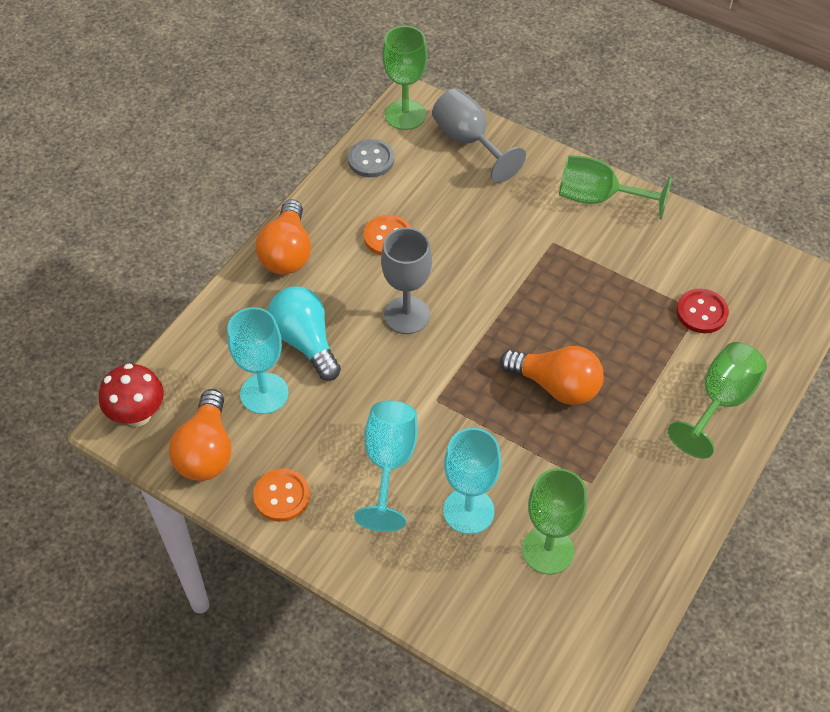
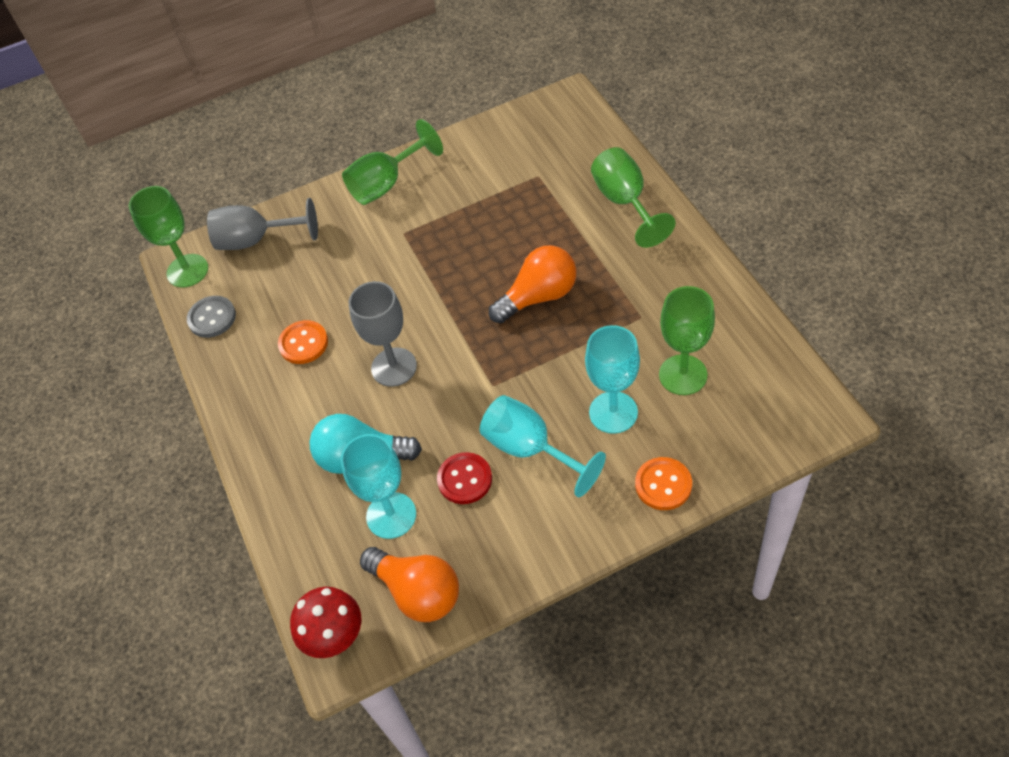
camera: 50 degrees left, 0 degrees up
(282, 496) = (507, 549): orange button -> orange button (663, 485)
(287, 252) = (255, 428): orange light bulb -> none
(701, 312) = (540, 174): red button -> red button (465, 479)

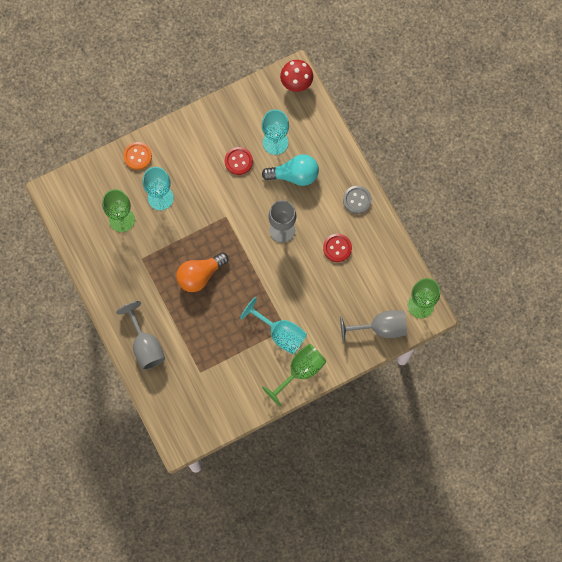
camera: 170 degrees right, 20 degrees up
(212, 318) = (397, 268): grey button -> grey button (357, 200)
(303, 343) = (337, 248): orange button -> red button
(417, 592) = (259, 104): orange light bulb -> none
(530, 449) = (204, 177): turquoise goblet -> turquoise goblet (280, 333)
(625, 202) = (145, 345): green goblet -> grey goblet

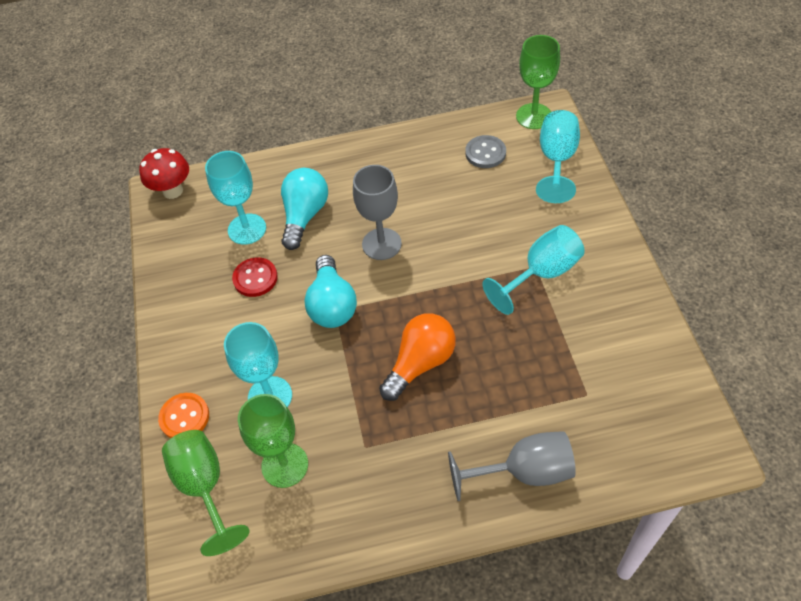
camera: 70 degrees left, 20 degrees down
(200, 275) = (420, 363): orange light bulb -> orange light bulb turned 120 degrees counterclockwise
(229, 213) = (332, 304): none -> turquoise light bulb
(300, 371) = (606, 260): green goblet -> green goblet (204, 487)
(337, 248) = (429, 187): red button -> none
(357, 200) = (367, 155): grey button -> grey button (485, 153)
(380, 328) = (557, 160): grey goblet -> turquoise goblet

